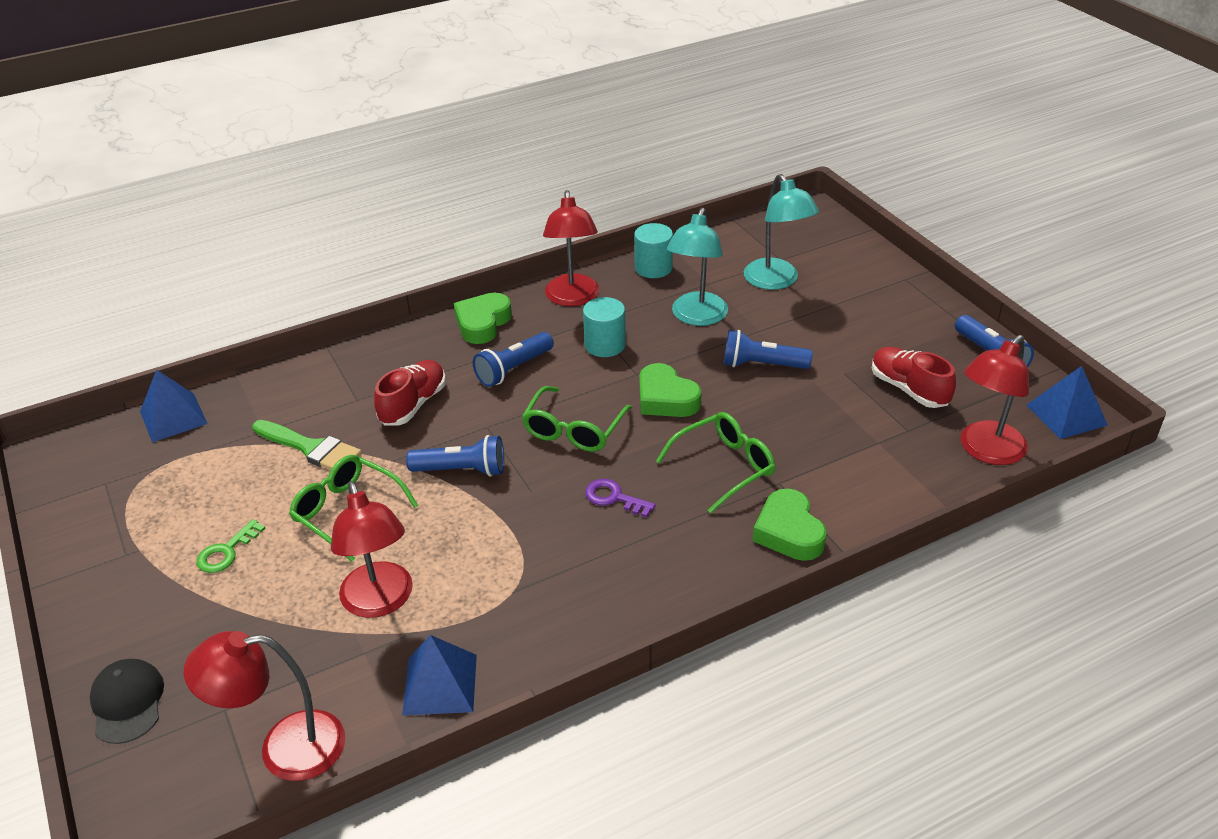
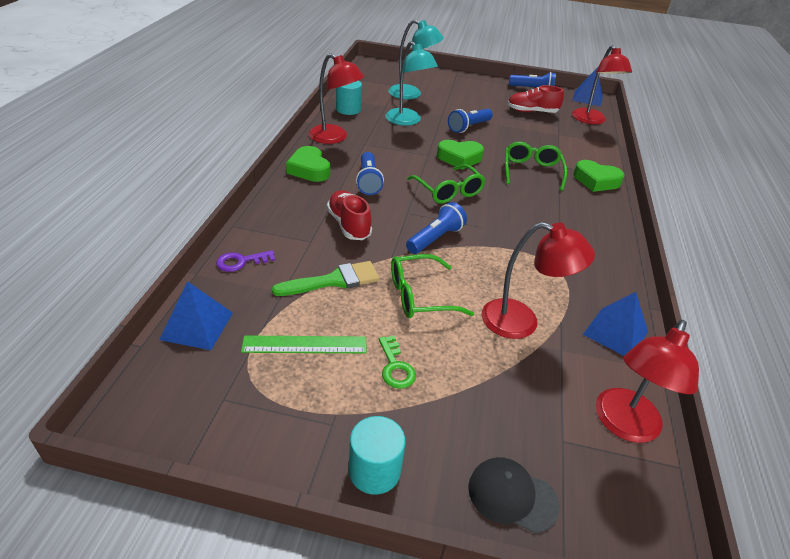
camera: 55 degrees left, 0 degrees up
(205, 484) = (305, 345): none -> green ruler
(605, 345) = (390, 150): turquoise cylinder -> turquoise cylinder (374, 470)
(614, 498) = (519, 207): purple key -> purple key (241, 262)

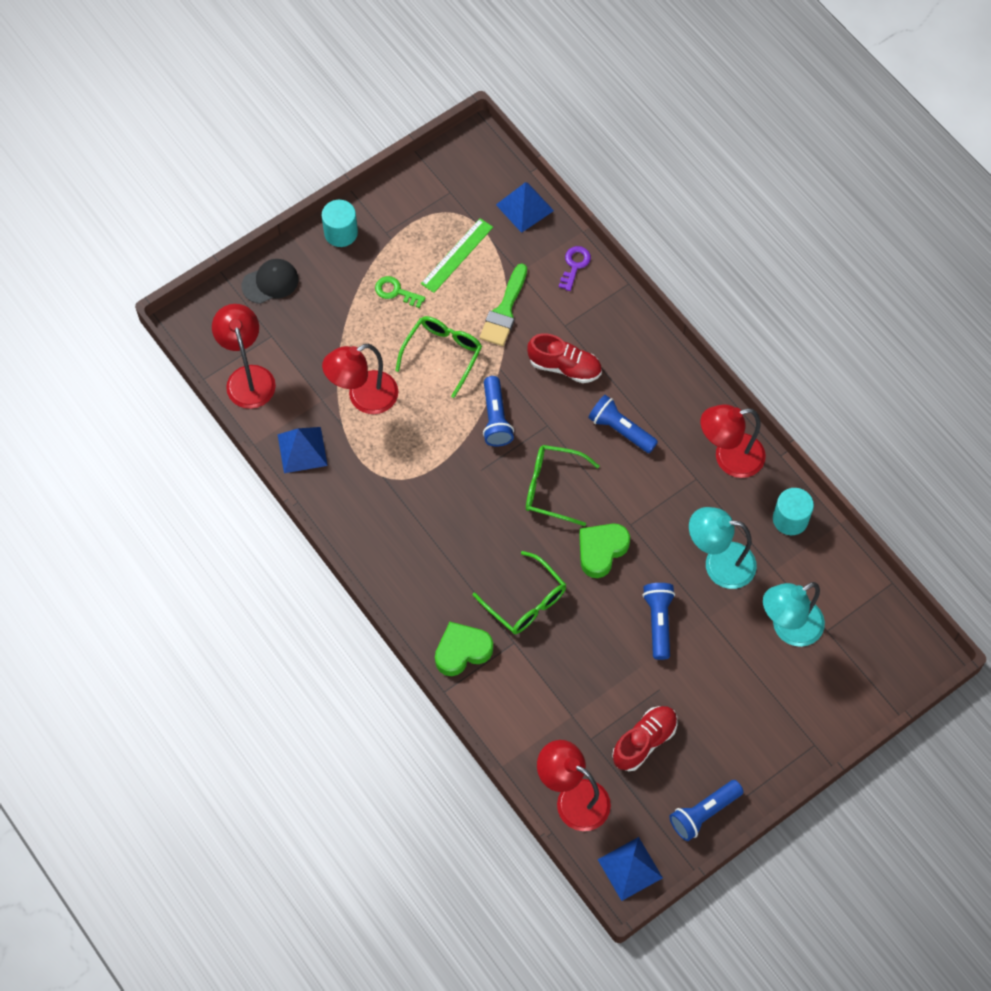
camera: 135 degrees right, 25 degrees up
(309, 169) = (679, 393): green heart -> none

